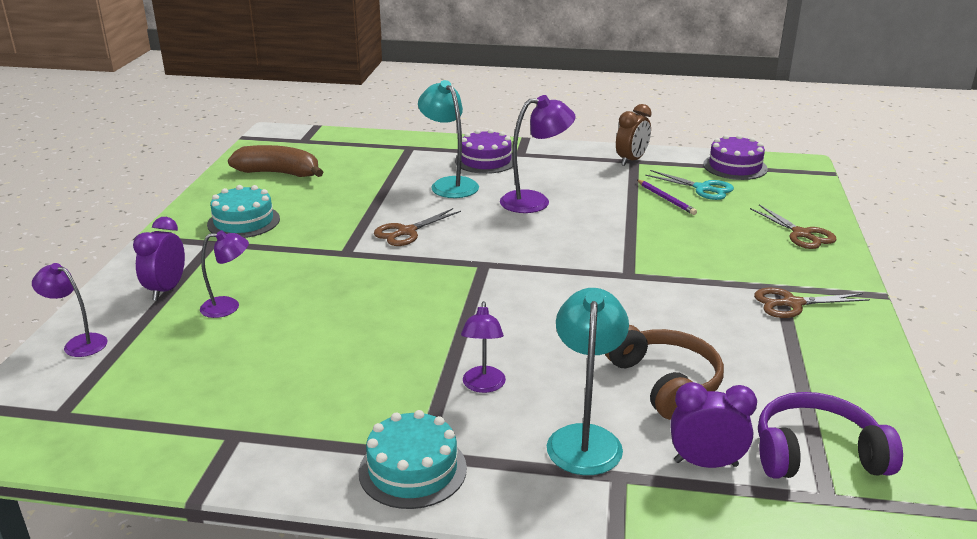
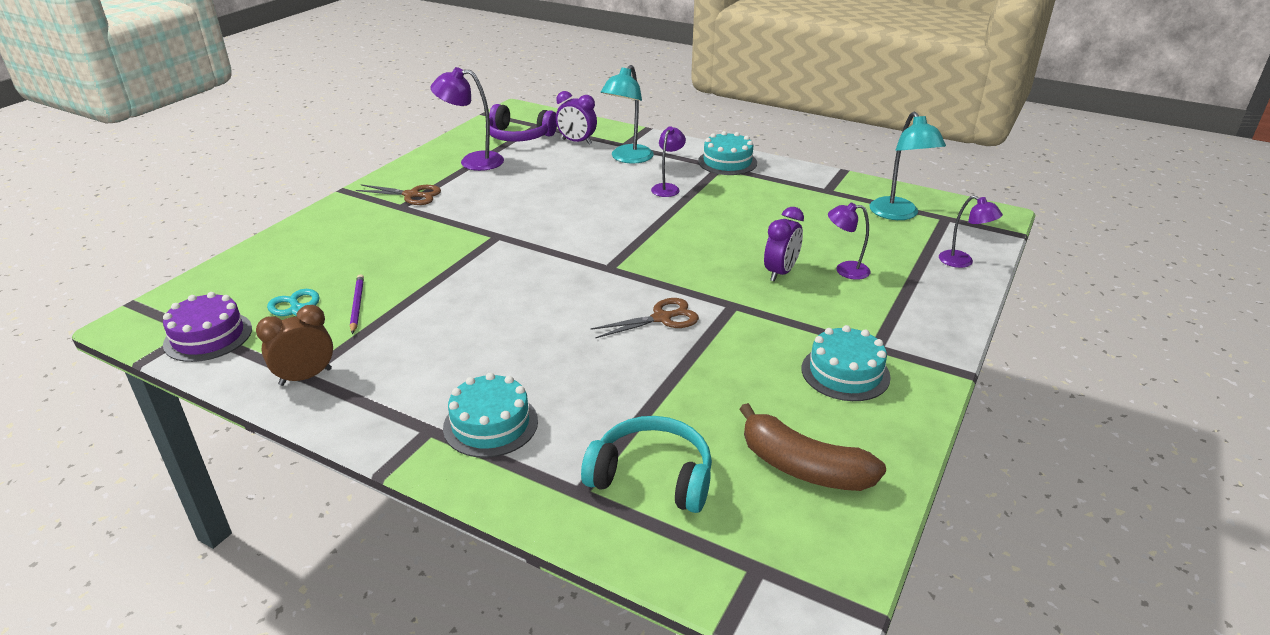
camera: 160 degrees left, 5 degrees up
(166, 290) = (907, 297): purple clock -> purple clock (780, 272)
(371, 157) = (652, 477): none -> turquoise headphones
(449, 184) = (572, 384): turquoise lamp -> turquoise lamp (898, 214)
(485, 161) = (490, 424): purple cake -> turquoise cake
(535, 201) = (496, 332): purple lamp -> purple lamp (473, 161)
(664, 383) = (557, 172): brown headphones -> none
(801, 234) = (304, 242): brown scissors -> none

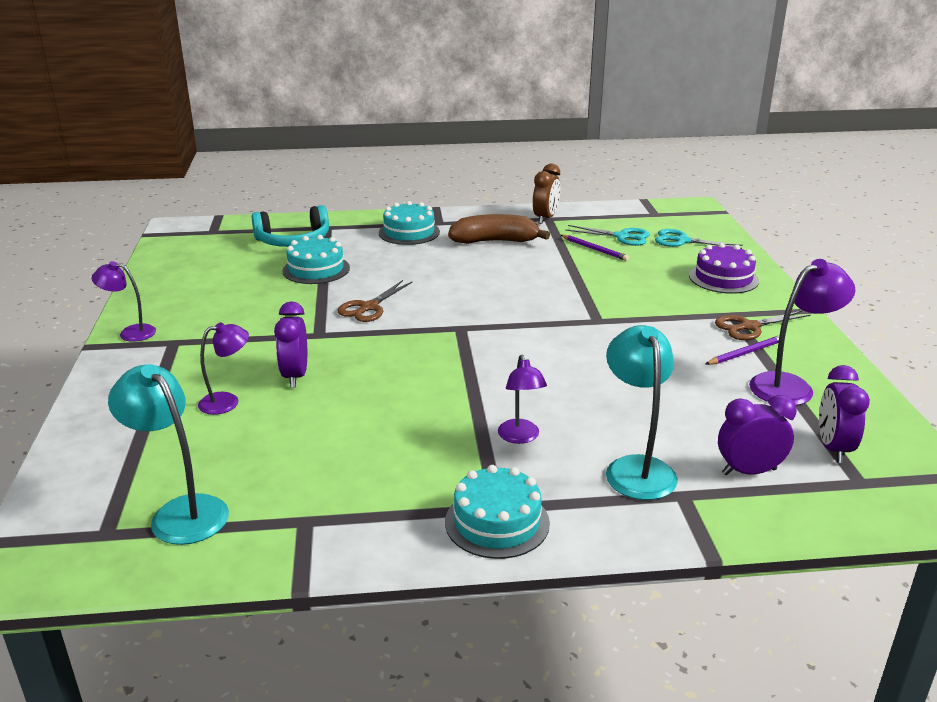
camera: 145 degrees right, 5 degrees down
(208, 336) = (639, 214): purple cake -> purple cake (723, 278)
(264, 282) = (682, 241): none -> turquoise scissors
(454, 183) = (745, 353): none -> purple pencil
(519, 136) = (833, 448): purple headphones -> purple clock
(803, 467) = (205, 266): brown banana -> brown banana (495, 241)
(845, 373) = (195, 317): turquoise cake -> turquoise cake (316, 269)
(962, 262) = (84, 460): purple lamp -> purple lamp (130, 333)

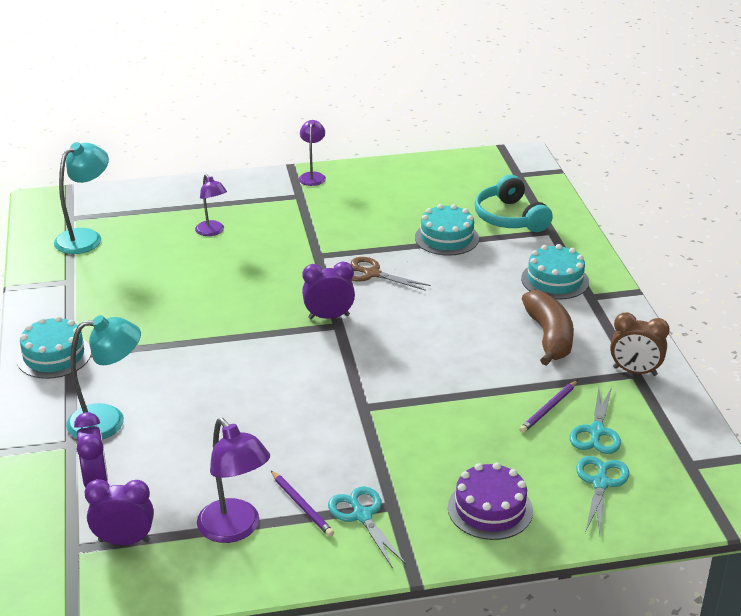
camera: 85 degrees right, 5 degrees up
(295, 376) = (249, 254): purple clock -> purple clock (329, 317)
(520, 437) = (156, 363): purple lamp -> none
(749, 327) = (362, 516): brown scissors -> turquoise scissors

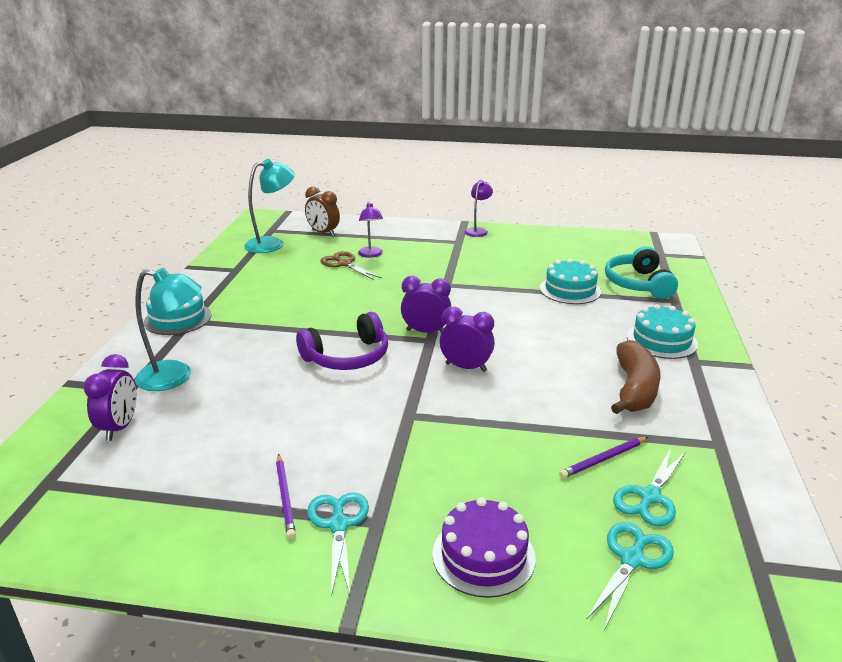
camera: 20 degrees right, 5 degrees down
(124, 541) = (96, 488): purple clock -> purple clock (466, 367)
(235, 529) = (204, 505): purple lamp -> none
(268, 361) = (347, 357): none -> purple headphones
(372, 274) = (485, 305): brown scissors -> brown scissors (344, 264)
(635, 371) = (719, 442): brown clock -> brown clock (323, 233)

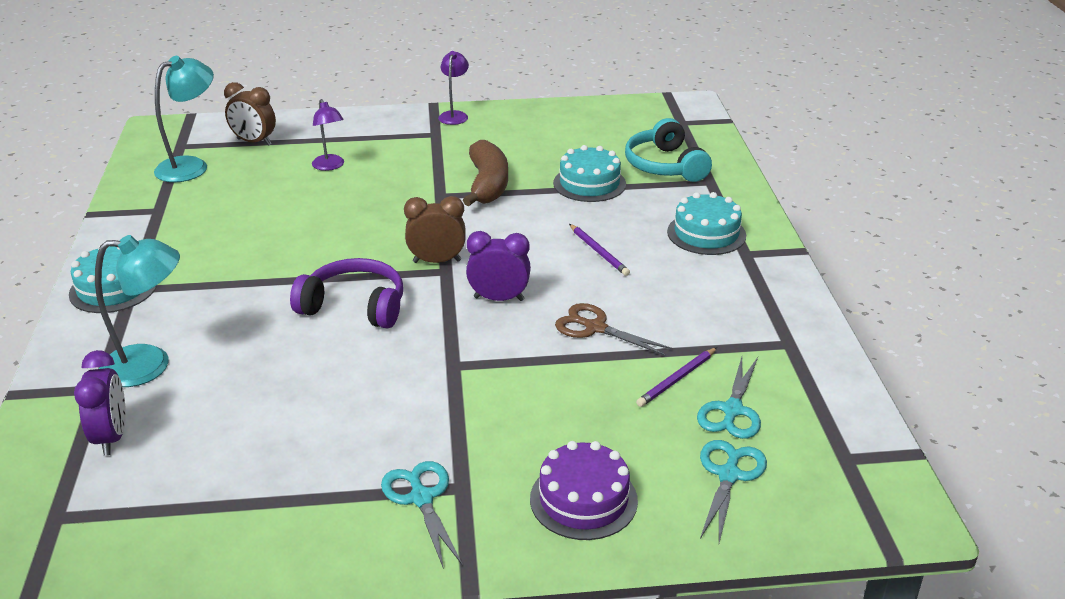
camera: 15 degrees left, 5 degrees up
(285, 497) = (350, 480): purple pencil -> purple pencil (599, 252)
(344, 264) = (301, 183): brown scissors -> brown scissors (595, 328)
(347, 357) = (354, 307): purple headphones -> purple headphones turned 120 degrees counterclockwise
(425, 332) = (437, 261): purple clock -> brown clock
(634, 389) = (690, 296): brown banana -> brown banana (487, 185)

